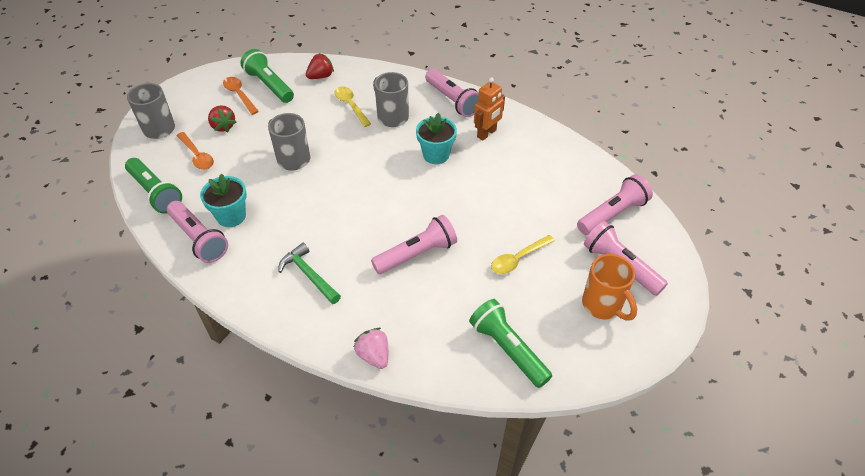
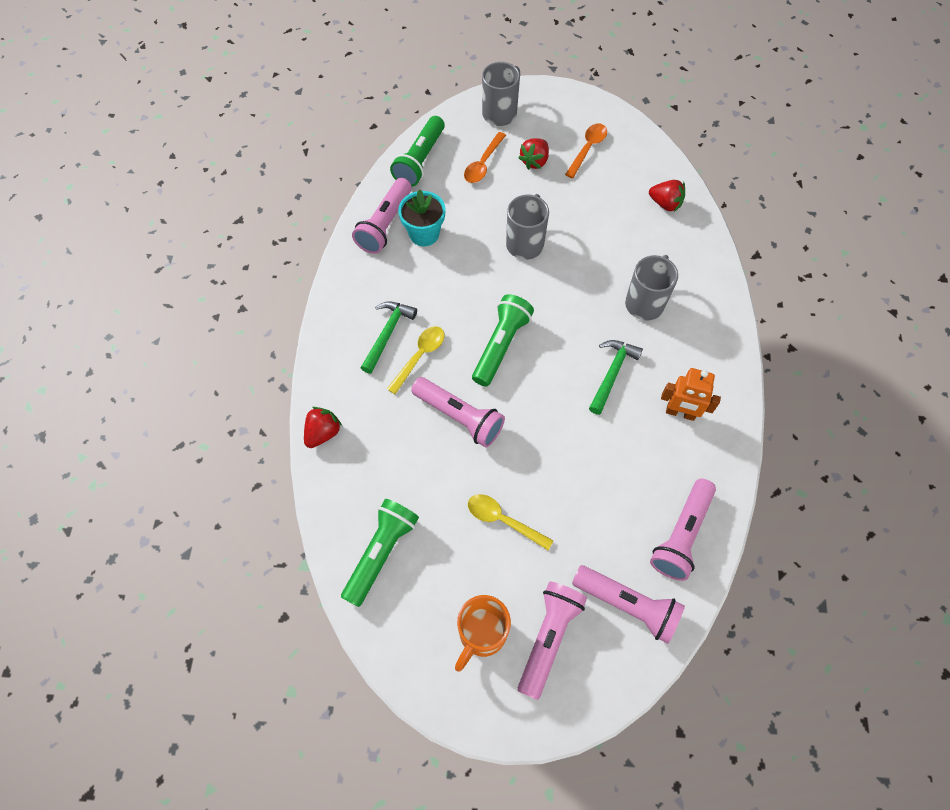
camera: 65 degrees right, 15 degrees up
(269, 85) = (619, 166): green flashlight -> green flashlight (501, 345)
(351, 106) = (637, 255): yellow spoon -> yellow spoon (420, 356)
(374, 355) = (323, 433): pink strawberry -> red strawberry
(436, 155) = (612, 374): turquoise flower pot -> green hammer
(452, 100) = (714, 352): pink flashlight -> pink flashlight (681, 535)

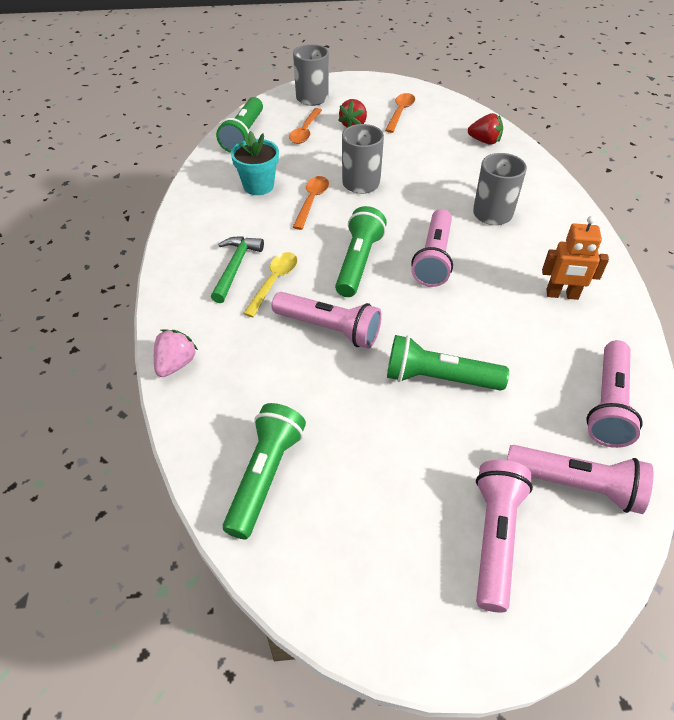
camera: 10 degrees left, 15 degrees down
(323, 433) = (176, 364): red strawberry -> pink strawberry
(385, 224) = (217, 183): pink flashlight -> pink flashlight (434, 258)
(472, 262) = (312, 201): none -> orange spoon
(481, 634) = (410, 548): orange mug -> none
(503, 520) = (404, 419): yellow spoon -> none
(543, 484) = (439, 378): none -> green flashlight
(612, 374) = (480, 271): green hammer -> none

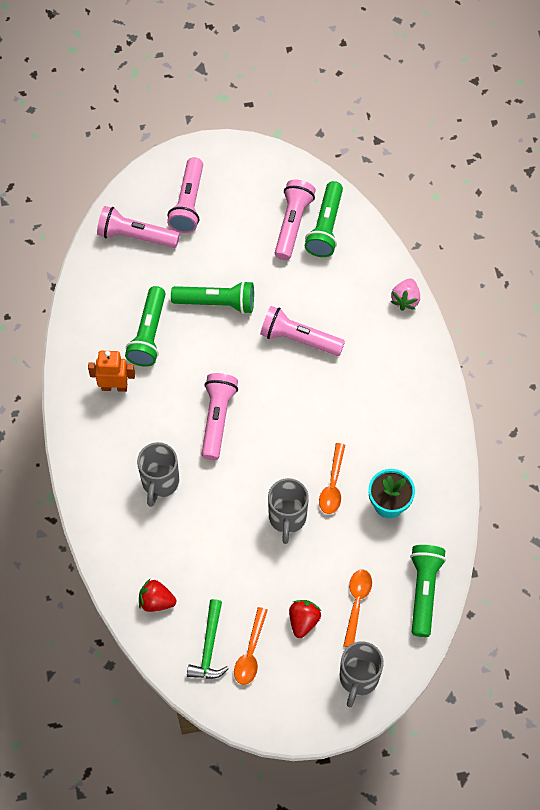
camera: 175 degrees right, 15 degrees up
(235, 267) = (385, 395): green hammer -> green hammer (209, 647)
(274, 282) = (349, 381): yellow spoon -> none
(358, 262) = (282, 409): green flashlight -> green flashlight (149, 334)
(608, 404) = (102, 292): pink flashlight -> pink flashlight (292, 224)

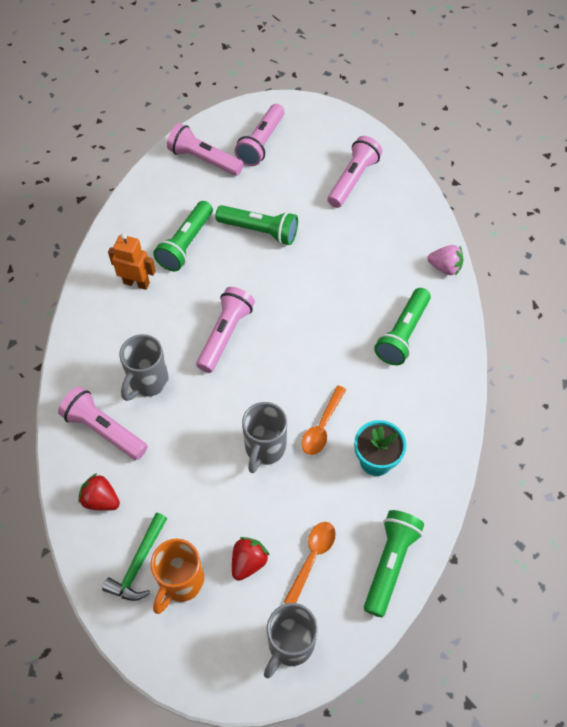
camera: 15 degrees right, 5 degrees down
(250, 652) = (181, 582): orange spoon -> orange mug
(299, 339) = (329, 280): pink flashlight -> pink flashlight (104, 430)
(325, 227) = (383, 188): green flashlight -> green flashlight (402, 334)
(405, 300) = (445, 267): pink strawberry -> pink strawberry turned 105 degrees counterclockwise

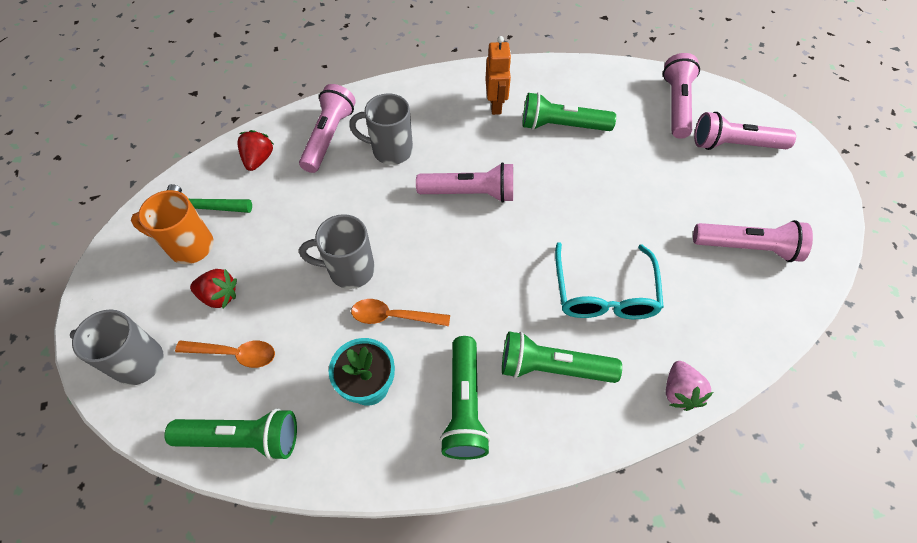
camera: 70 degrees right, 0 degrees up
(260, 231) = (615, 181): green flashlight -> green flashlight (464, 405)
(356, 279) = (604, 293): none -> turquoise glasses

